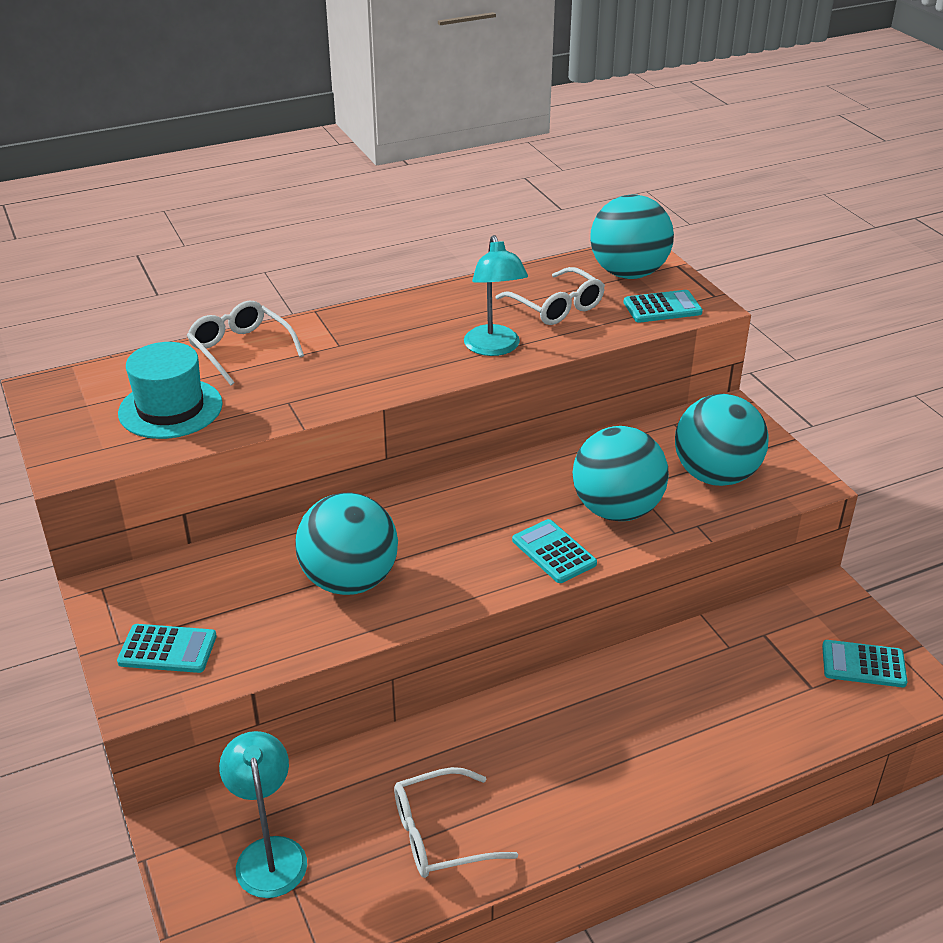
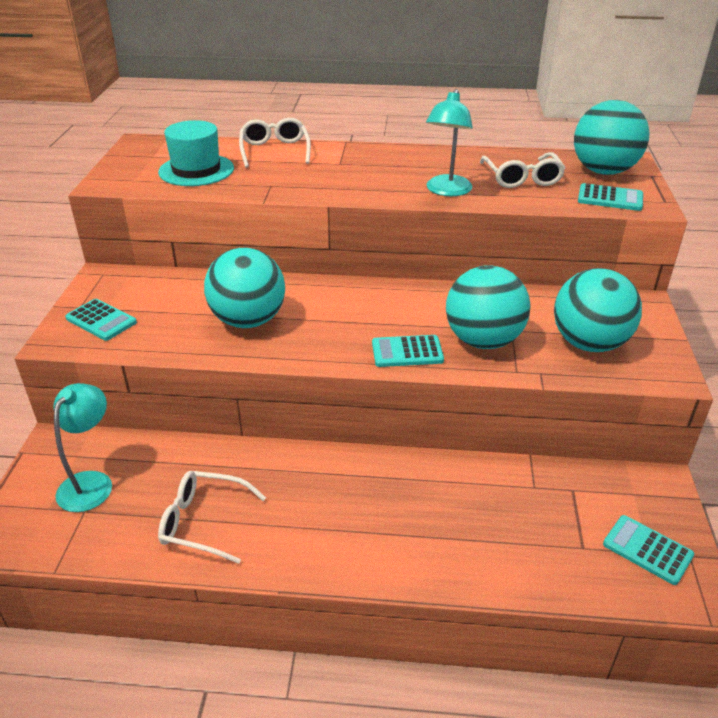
camera: 30 degrees right, 0 degrees up
(554, 552) = (407, 352): turquoise calculator -> turquoise calculator turned 90 degrees counterclockwise

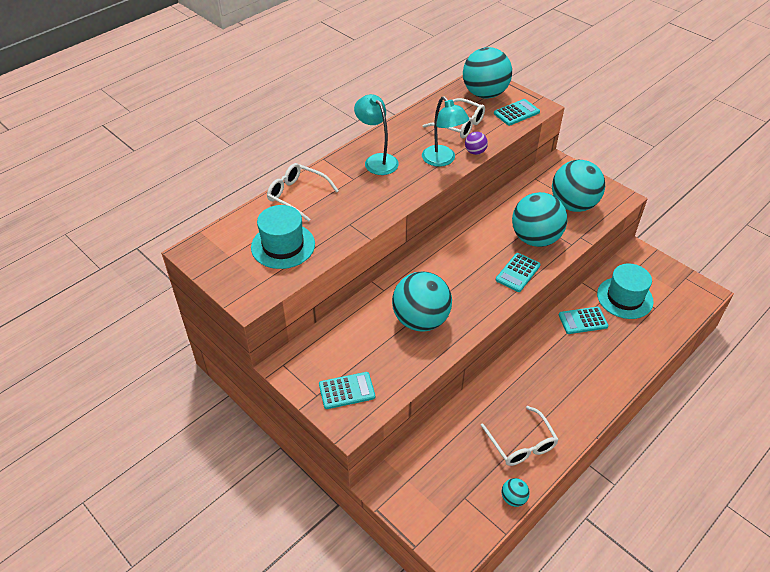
camera: 50 degrees left, 10 degrees up
(91, 482) = (441, 483): turquoise lamp -> turquoise lamp (377, 160)
(113, 554) = (513, 498): none -> turquoise ball
(204, 522) = (521, 444): white glasses -> white glasses turned 75 degrees counterclockwise
(494, 201) = (475, 152): none -> purple ball
(558, 506) = (624, 298): none -> turquoise hat
(647, 550) = (672, 288): turquoise calculator -> turquoise calculator (583, 321)

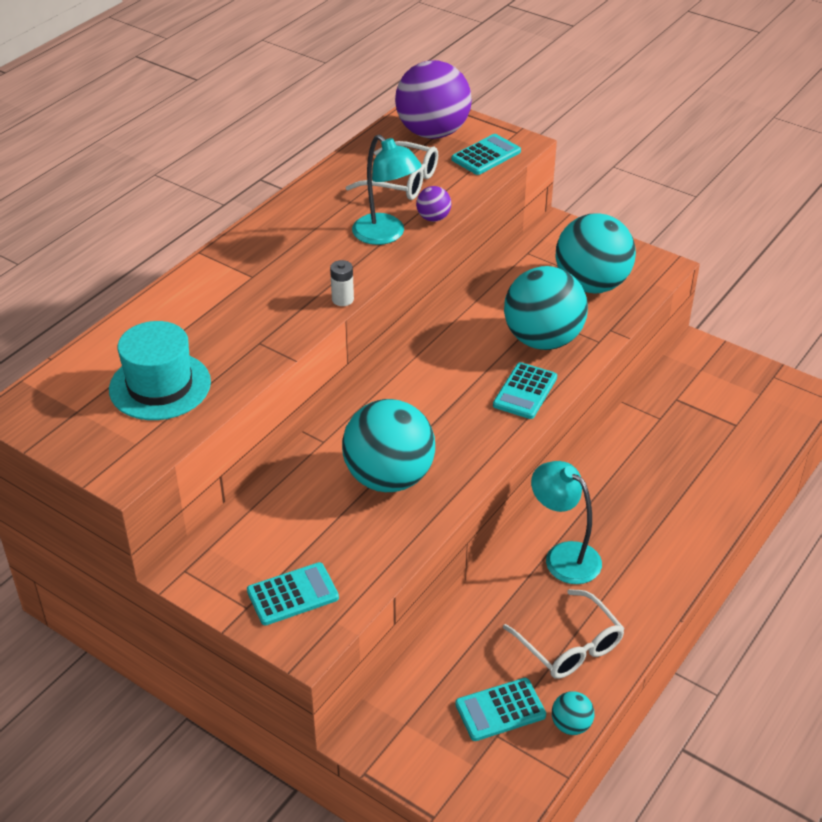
camera: 10 degrees left, 5 degrees down
(297, 195) = (168, 310): white glasses -> none
(377, 160) = (284, 246): turquoise lamp -> turquoise lamp (563, 556)
(407, 201) = (342, 299): none -> white battery
(484, 94) = (432, 132): turquoise ball -> purple ball
(583, 321) = (632, 456): turquoise calculator -> turquoise calculator (500, 710)
(624, 298) = (688, 416): turquoise hat -> none

